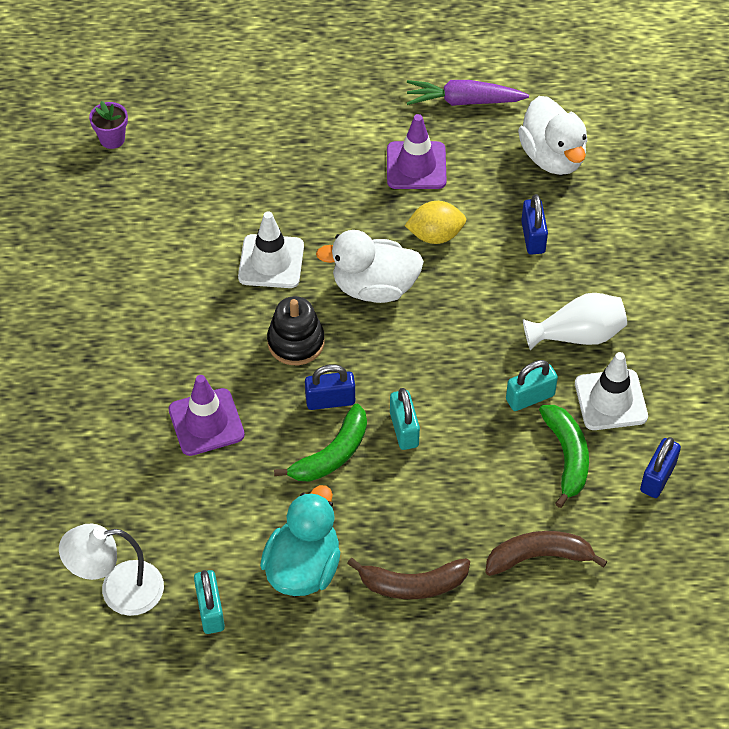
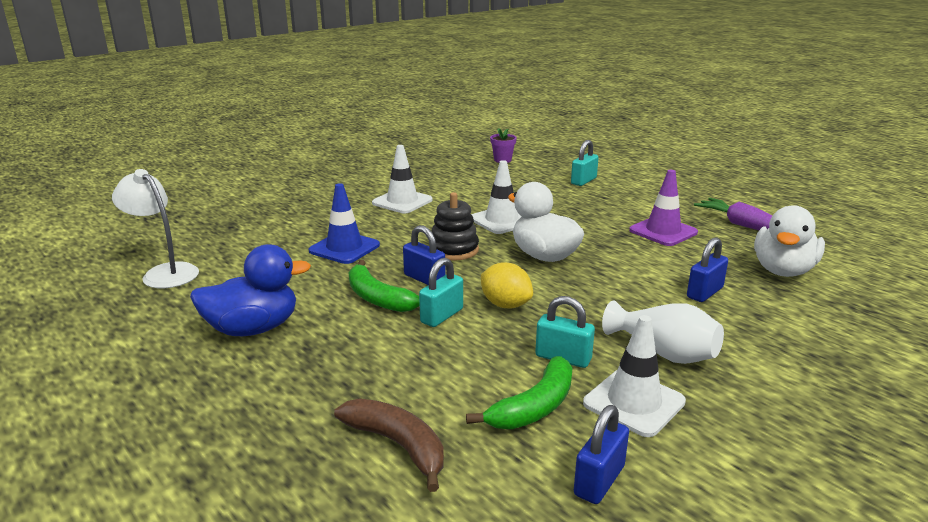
camera: 50 degrees right, 30 degrees down
(138, 308) = (402, 202): none -> white traffic cone
(206, 422) = (344, 248): purple traffic cone -> blue traffic cone
(210, 610) = (174, 309): turquoise padlock -> turquoise padlock (583, 181)
(303, 567) = (253, 329): turquoise duck -> blue duck
(332, 454) = (377, 298): green banana -> green banana turned 45 degrees clockwise
(412, 584) = (287, 386): brown banana -> none
(435, 235) = (626, 258): yellow lemon -> yellow lemon (505, 305)
(657, 477) = (599, 480): blue padlock -> blue padlock turned 45 degrees counterclockwise

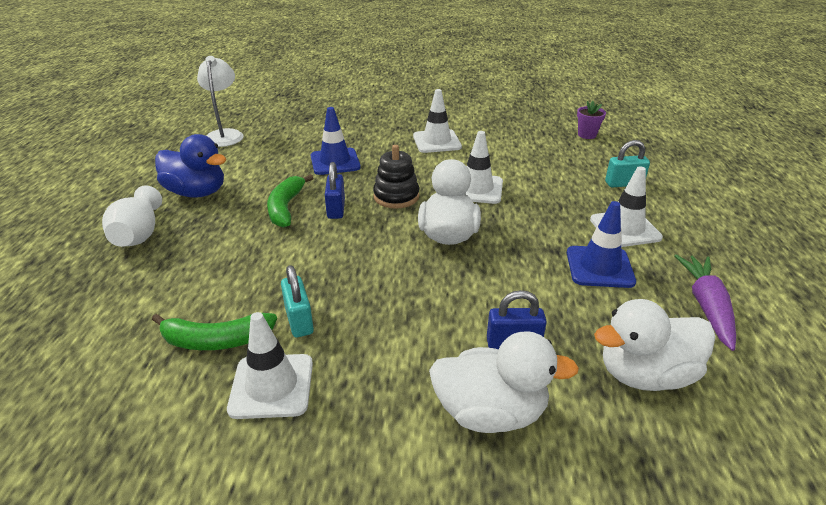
camera: 45 degrees right, 10 degrees up
(398, 445) = (119, 309): brown banana -> none
(442, 316) = (294, 242): turquoise padlock -> none
(505, 305) = (345, 257): yellow lemon -> none
(599, 480) = (148, 416): blue padlock -> none
(634, 205) = (625, 229): none -> white traffic cone
(663, 231) = (599, 267): purple traffic cone -> blue traffic cone
(663, 352) = (369, 367): white vase -> white vase (139, 234)
(764, 331) = (490, 412): none -> white duck

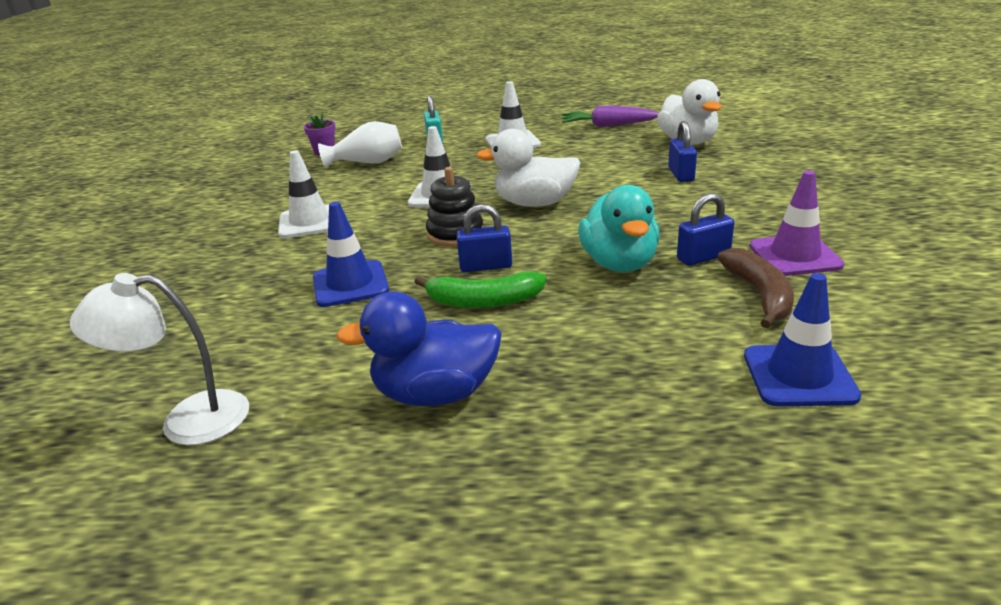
camera: 90 degrees left, 5 degrees down
(139, 234) = (575, 419): white vase -> white vase (367, 163)
(197, 192) = (435, 393): blue duck -> blue duck turned 120 degrees counterclockwise
(216, 340) = (760, 295): green banana -> brown banana
(272, 386) = (795, 256): white traffic cone -> purple traffic cone
(299, 320) = (703, 257): turquoise padlock -> blue padlock
(311, 270) = (619, 263): none -> turquoise duck
(490, 412) = (755, 179): white duck -> none
(599, 267) = (571, 150): blue traffic cone -> blue traffic cone (799, 376)

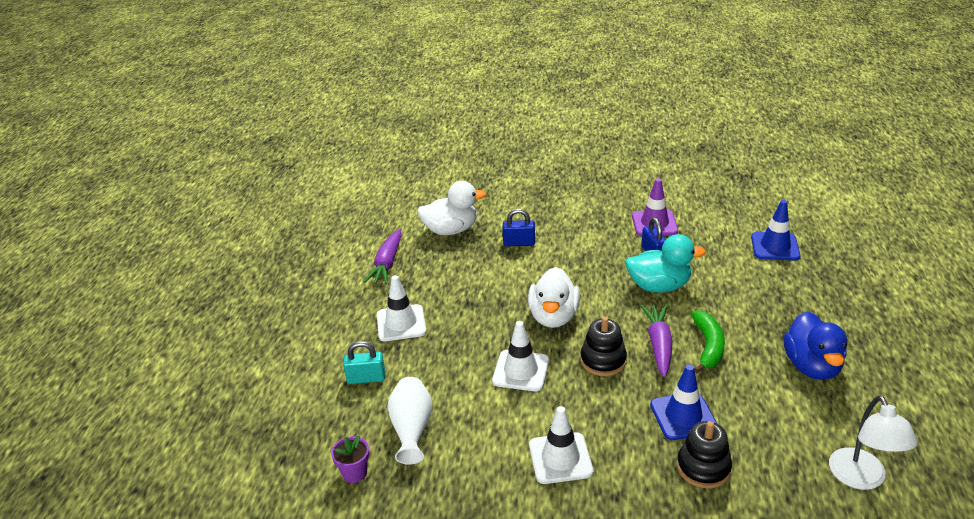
camera: 85 degrees left, 5 degrees up
(264, 297) = (703, 467): none -> black stacking toy
(486, 266) = (659, 345): blue padlock -> purple carrot
(760, 295) = (699, 243): brown banana -> none

